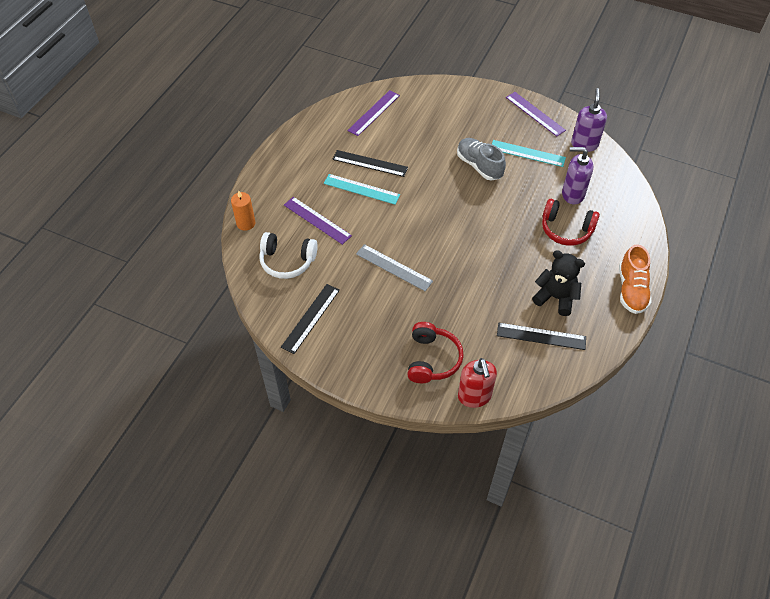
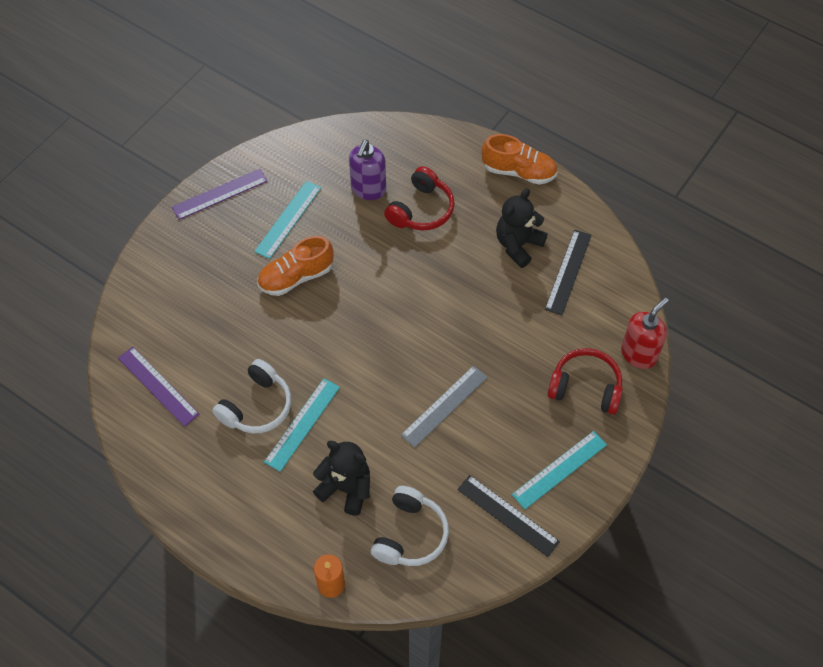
camera: 80 degrees left, 5 degrees up
(317, 220) = (346, 488): purple ruler -> black teddy bear
(354, 348) = (559, 469): none -> turquoise ruler
(370, 163) = (257, 406): black ruler -> white headphones
(474, 396) = (639, 354): red soap dispenser -> red soap dispenser turned 45 degrees counterclockwise
(479, 166) = (296, 277): grey shoe -> orange shoe
(584, 144) = (289, 156): purple soap dispenser -> none

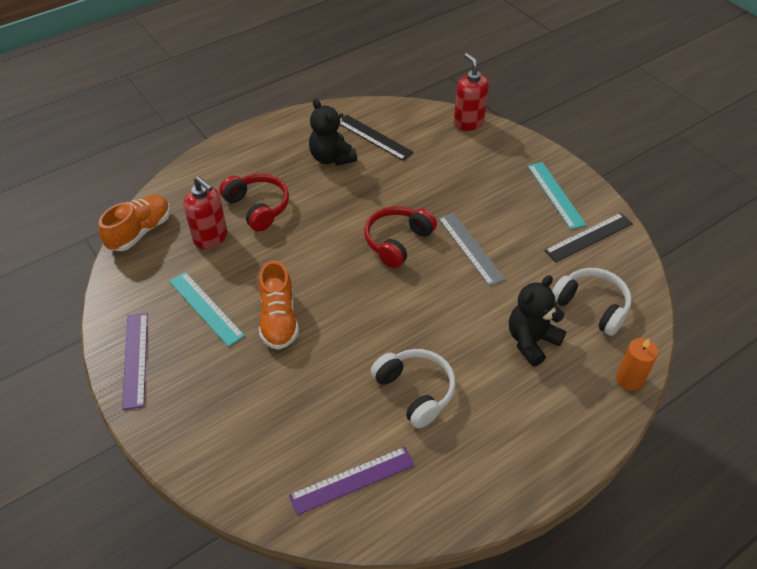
camera: 70 degrees left, 10 degrees down
(302, 424) = (450, 357): turquoise ruler -> none
(368, 189) = (211, 237): purple soap dispenser -> red soap dispenser
(519, 171) = (258, 136): orange shoe -> orange shoe (140, 232)
(585, 387) = (486, 159): red headphones -> red headphones (397, 241)

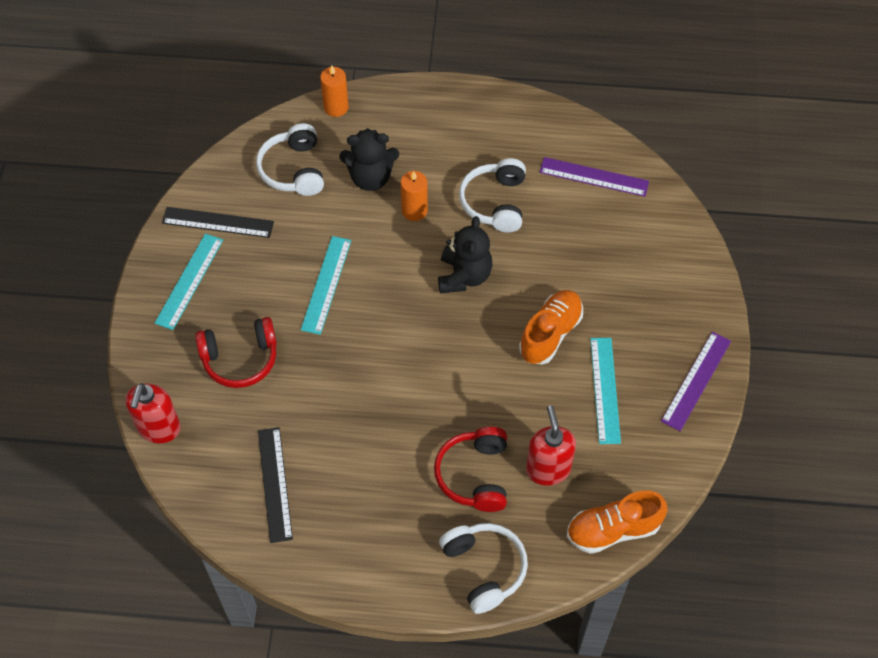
camera: 140 degrees left, 10 degrees up
(211, 170) = (484, 568): none -> white headphones
(331, 158) = (345, 488): black teddy bear -> black teddy bear (464, 276)
(397, 241) = (381, 337): red headphones -> red headphones (240, 359)
(470, 248) = (326, 284): grey ruler -> turquoise ruler
(470, 339) = (414, 210): none -> orange candle

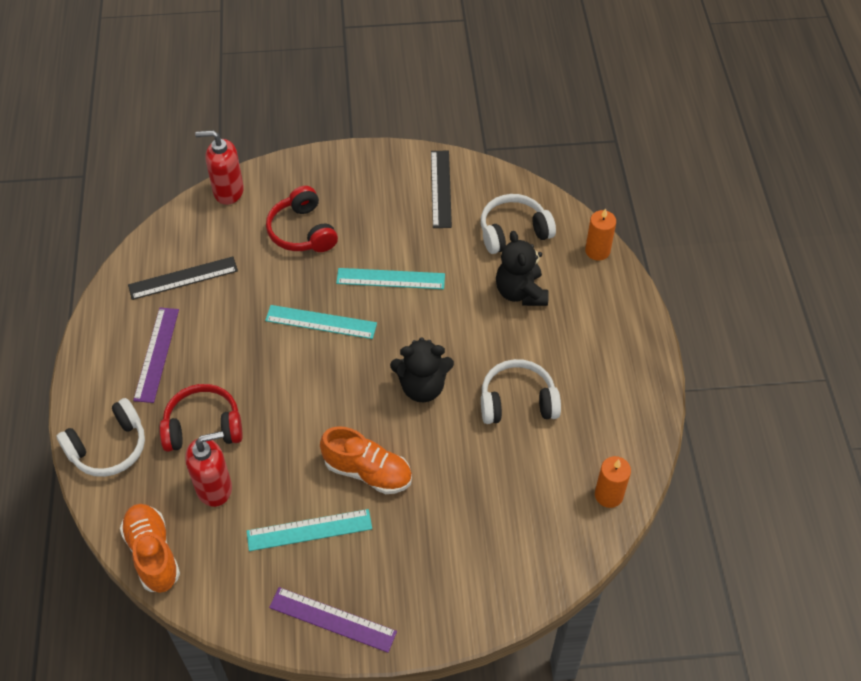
camera: 80 degrees right, 5 degrees down
(189, 281) = (375, 181): turquoise ruler -> turquoise ruler (321, 322)
(414, 210) = (490, 334): orange candle -> orange candle (608, 495)
(594, 177) = (576, 490): purple ruler -> purple ruler (157, 354)

